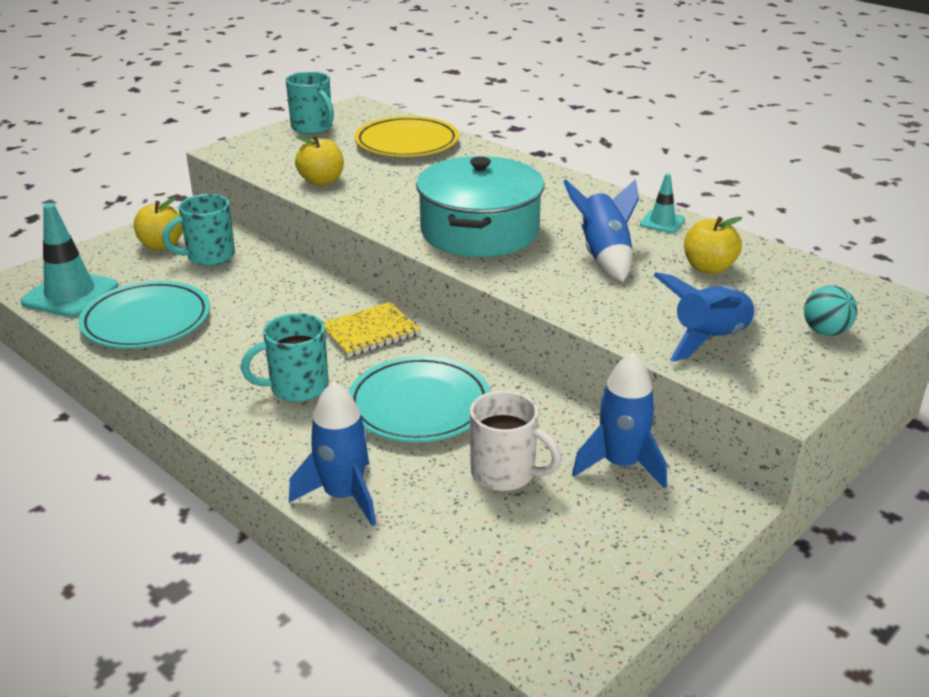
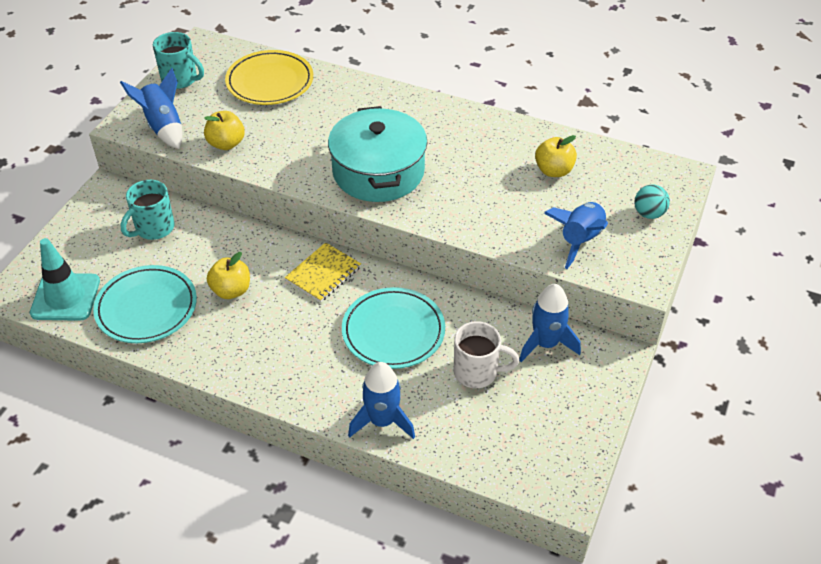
camera: 20 degrees left, 15 degrees up
(161, 245) = (106, 226): yellow apple -> yellow apple (231, 290)
(297, 388) = (299, 340): turquoise mug -> none
(604, 256) = (479, 176): blue rocket -> blue rocket (163, 126)
(662, 222) = (504, 130): turquoise traffic cone -> none

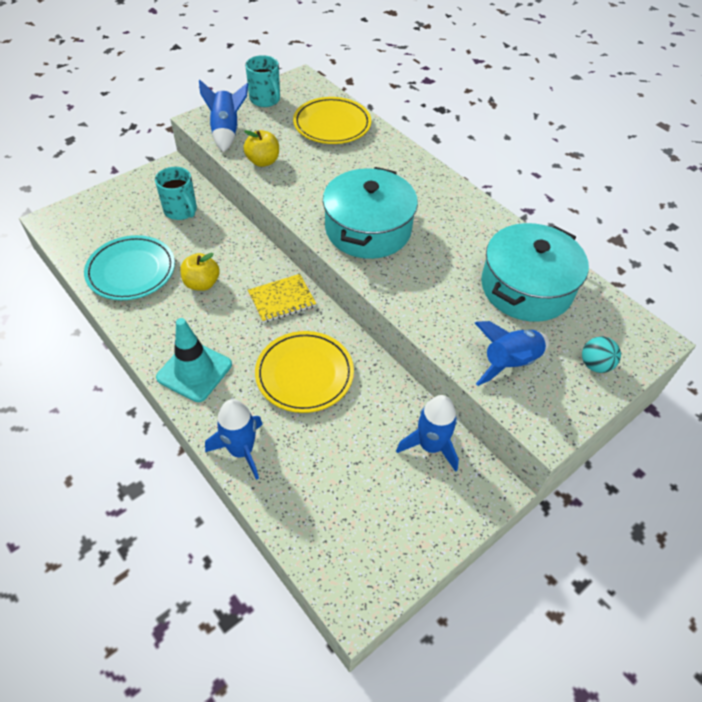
camera: 25 degrees right, 5 degrees up
(65, 297) = (82, 239): turquoise traffic cone -> turquoise traffic cone (194, 371)
(153, 228) = (181, 211): turquoise mug -> turquoise mug turned 105 degrees counterclockwise
(393, 331) = (304, 374): turquoise plate -> yellow plate
(477, 372) = (351, 444): white mug -> none
(554, 171) = (526, 287): yellow apple -> turquoise pot

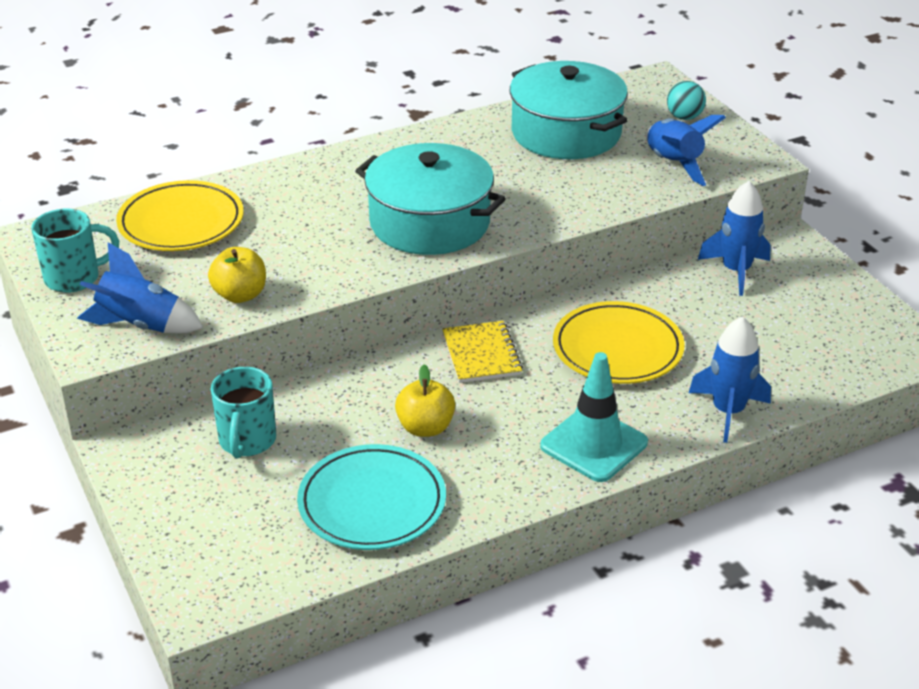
camera: 75 degrees left, 15 degrees down
(181, 211) = (247, 441): turquoise mug -> turquoise mug turned 120 degrees clockwise

